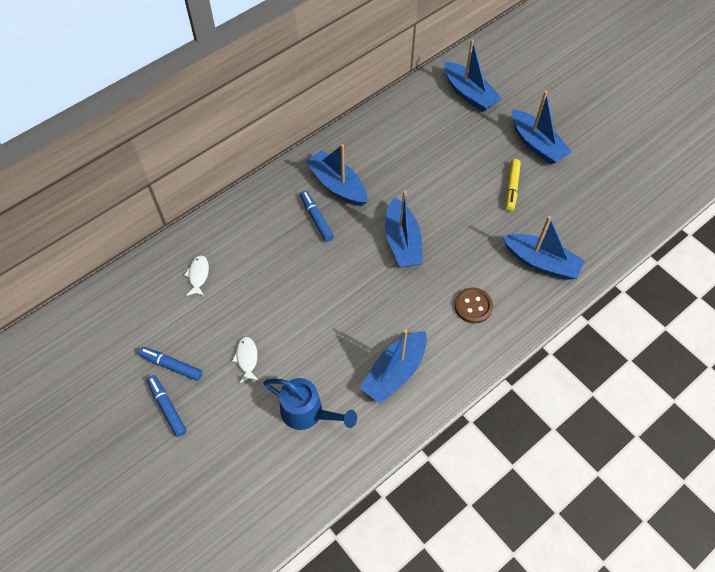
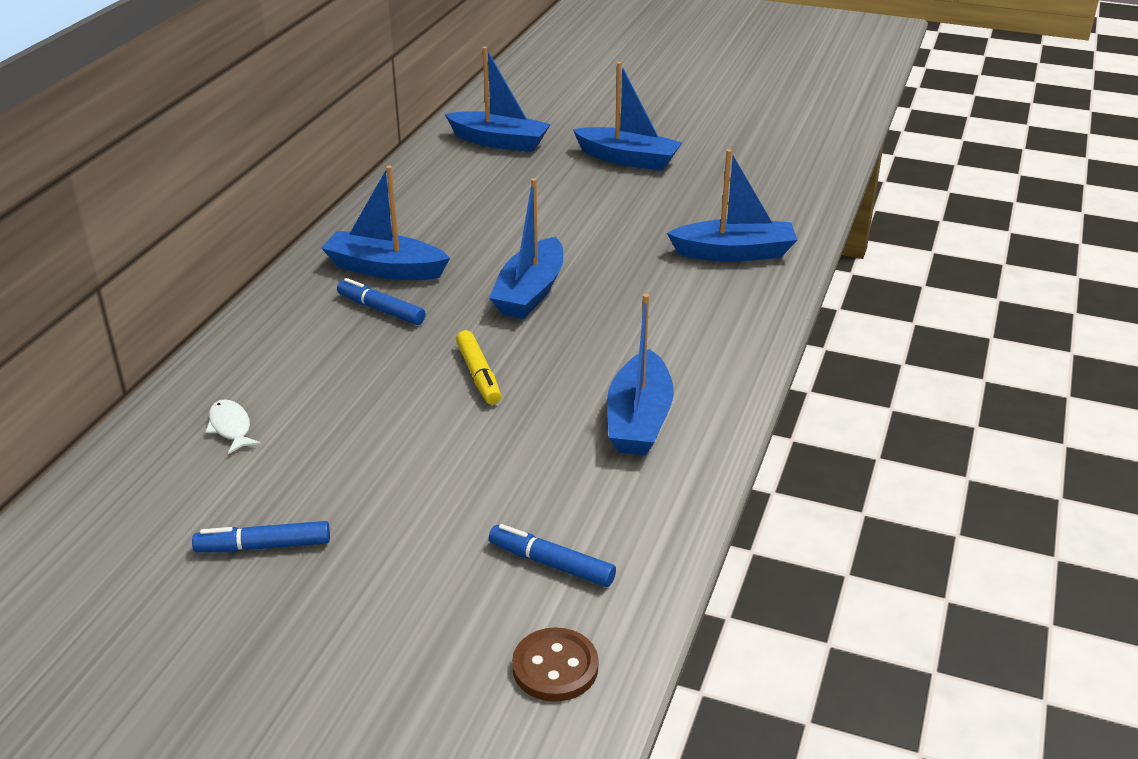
camera: 30 degrees left, 25 degrees down
(167, 407) = (295, 600): blue marker -> blue marker (551, 564)
(247, 358) = (392, 489): white fish -> none
(307, 413) = (545, 512): blue watering can -> none
(402, 241) = (530, 292): blue boat -> blue boat turned 60 degrees clockwise
(473, 306) = (686, 319): brown button -> brown button (555, 667)
(511, 188) = (632, 202): yellow marker -> yellow marker (478, 375)

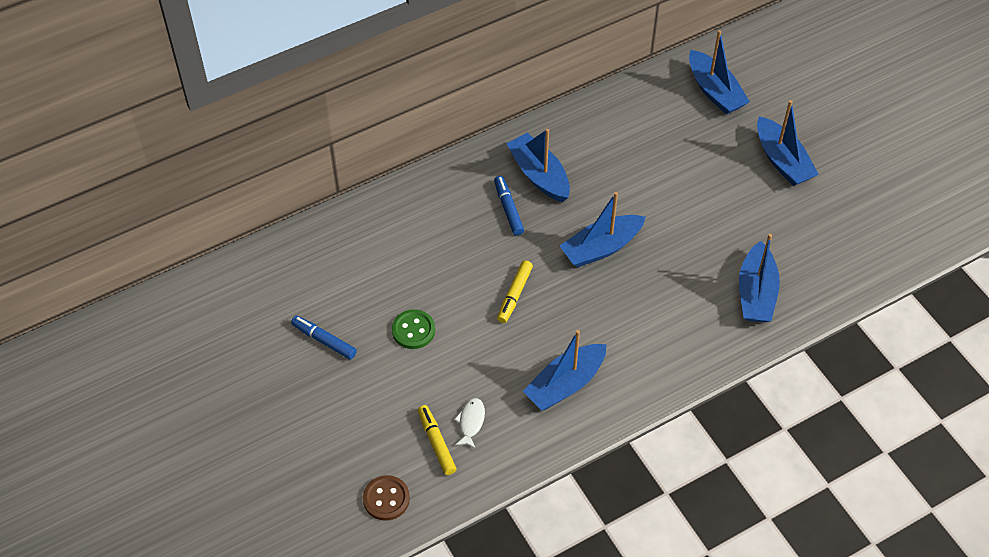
camera: 40 degrees right, 20 degrees up
(231, 427) = (367, 251): white fish -> white fish (471, 422)
(385, 470) = (413, 330): none -> green button
(551, 564) = (436, 443): blue marker -> yellow marker
(734, 253) = (756, 293): blue boat -> blue boat turned 60 degrees clockwise

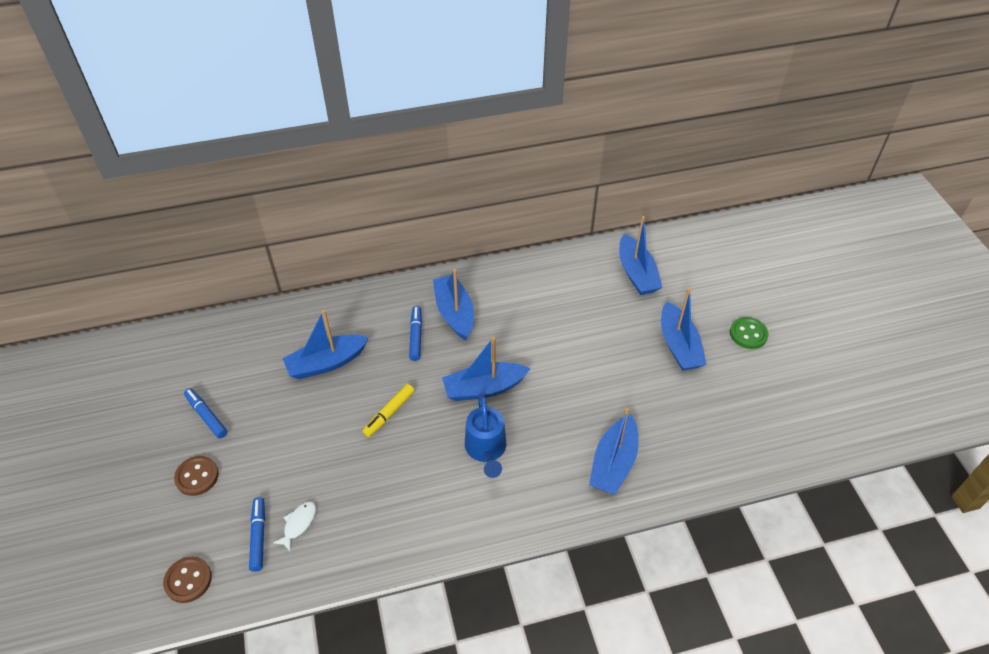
camera: 15 degrees right, 5 degrees down
(345, 402) = (197, 476): none -> brown button
(413, 330) = (287, 425): green button -> green button (748, 334)
(436, 443) = (258, 536): yellow marker -> blue marker
(565, 384) = (400, 508): blue boat -> blue boat (326, 363)
(627, 308) = (486, 450): none -> blue watering can

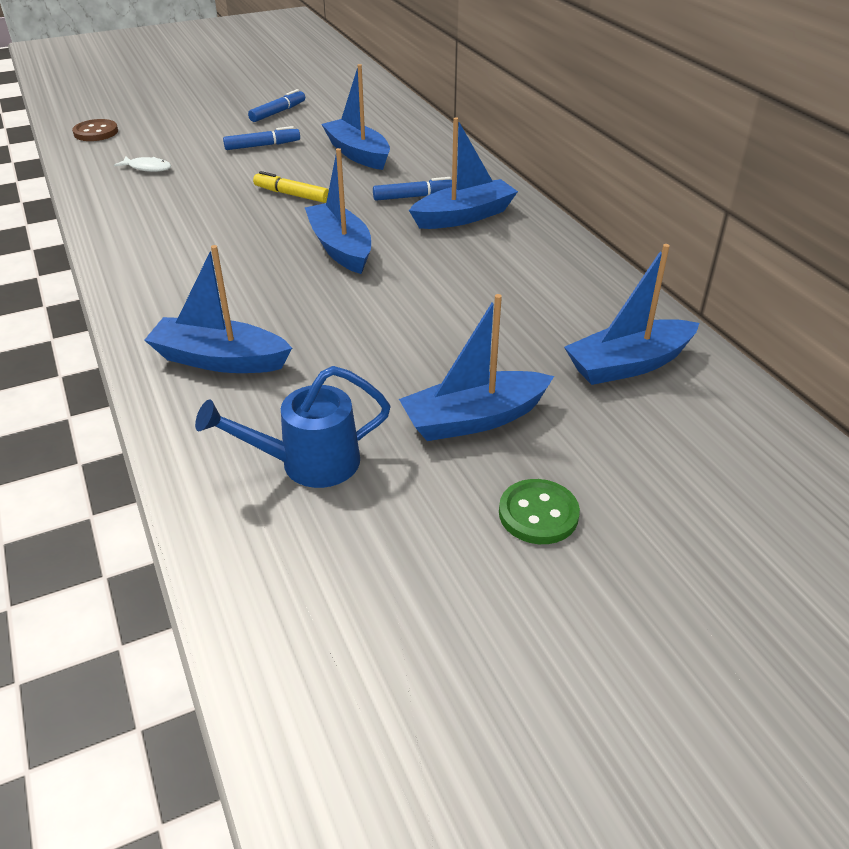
camera: 80 degrees right, 10 degrees down
(197, 476) = (207, 119): brown button -> none
(258, 536) = (136, 153): blue marker -> blue marker (262, 145)
(486, 450) = (241, 258): blue watering can -> blue watering can (308, 463)

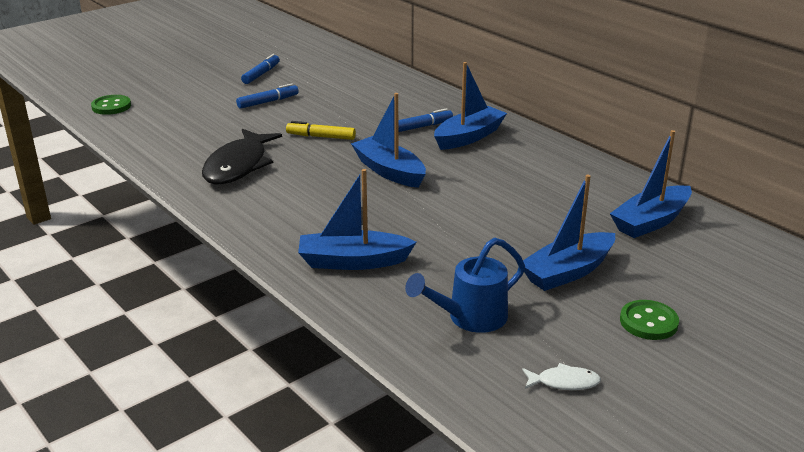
camera: 15 degrees left, 10 degrees down
(96, 132) = (111, 106): brown button -> green button
(147, 168) = (182, 130): white fish -> white fish (564, 382)
(176, 218) = (238, 166): none -> black fish
(358, 154) = (353, 100): blue boat -> none

